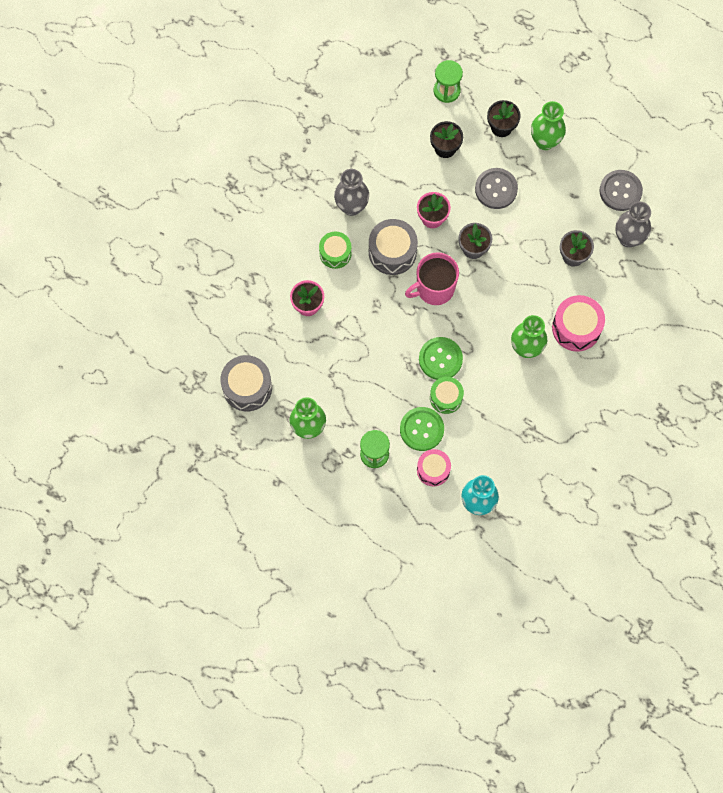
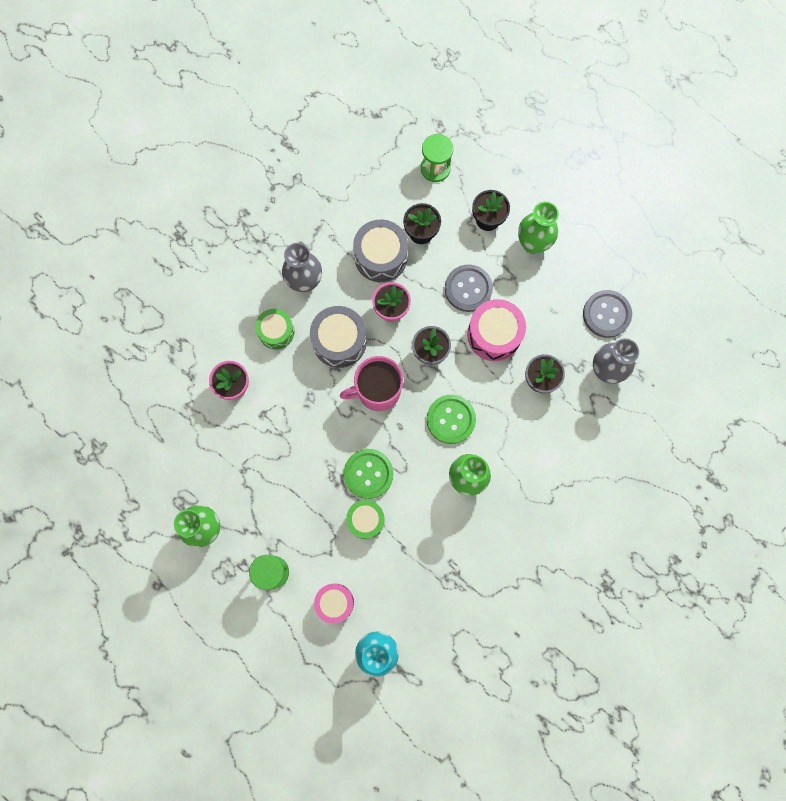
camera: 10 degrees right, 5 degrees up
(247, 387) = (147, 469): grey drum -> grey drum (381, 257)
(422, 429) = (331, 552): green button -> green button (451, 419)
(576, 328) = (527, 464): pink drum -> pink drum (494, 335)

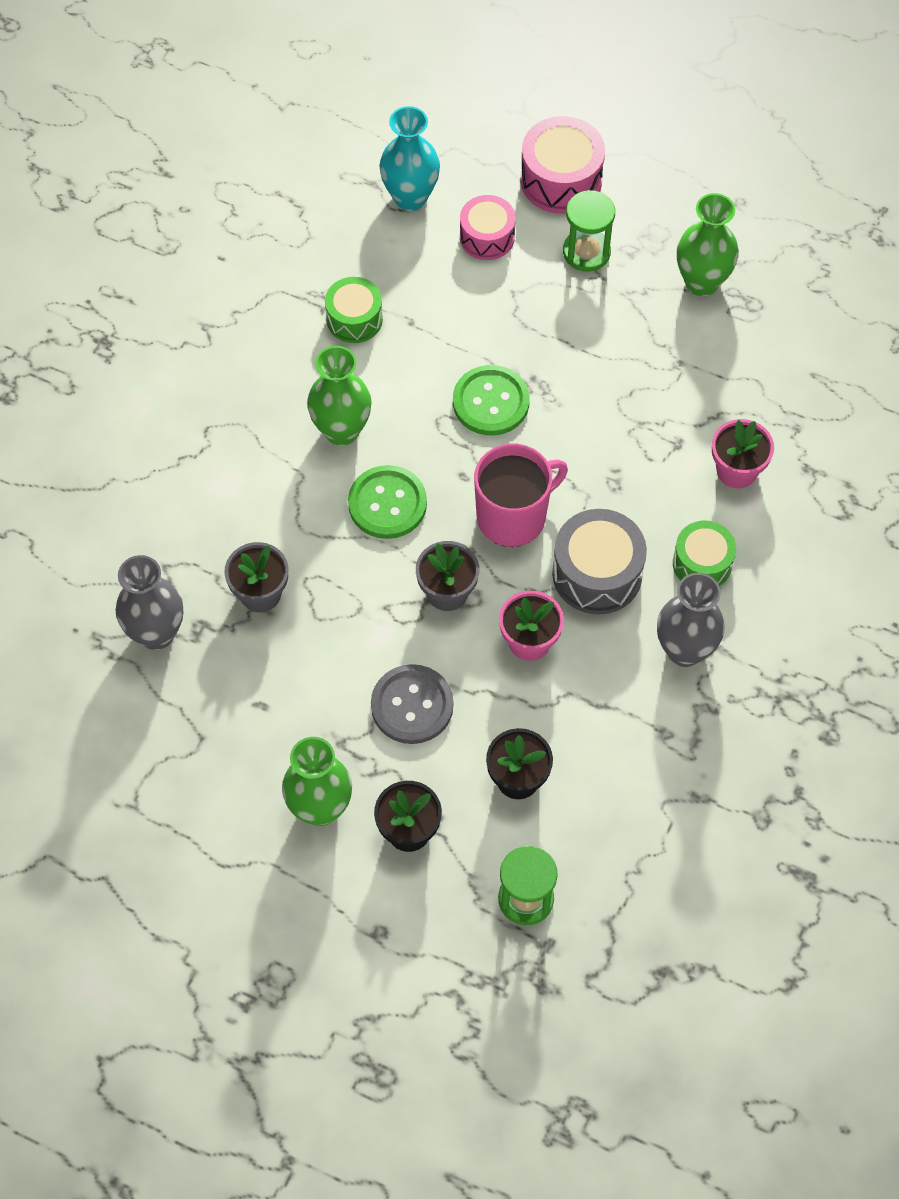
camera: 165 degrees right, 15 degrees down
(366, 520) = (475, 343): green drum -> green drum (354, 319)
(381, 257) = (573, 721): grey drum -> none
(494, 335) = (350, 643): pink drum -> pink drum (561, 180)
(606, 314) = (170, 721): grey button -> none

